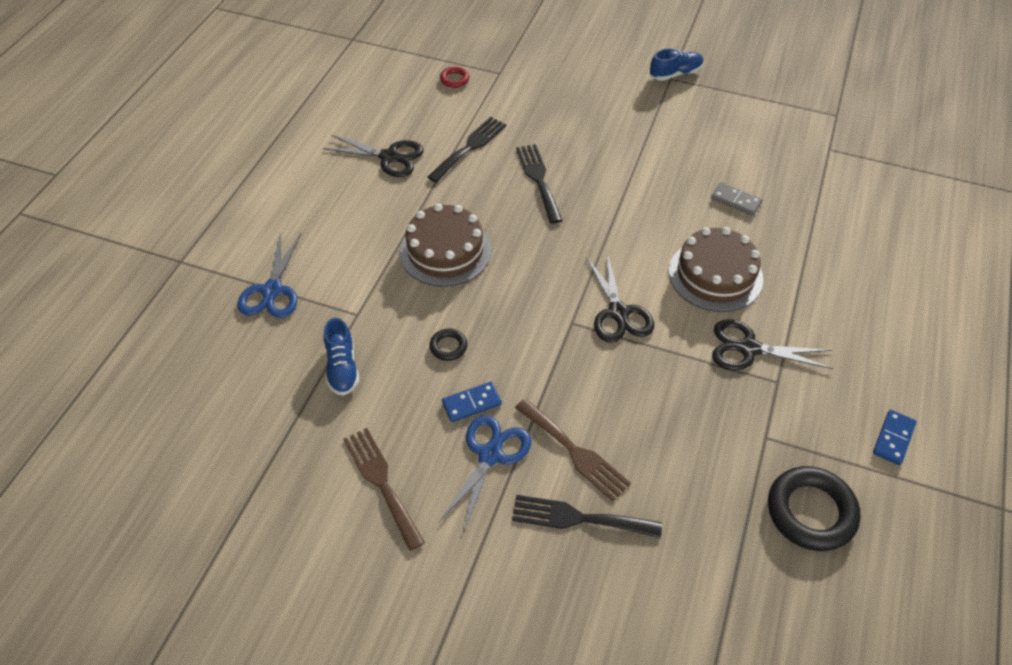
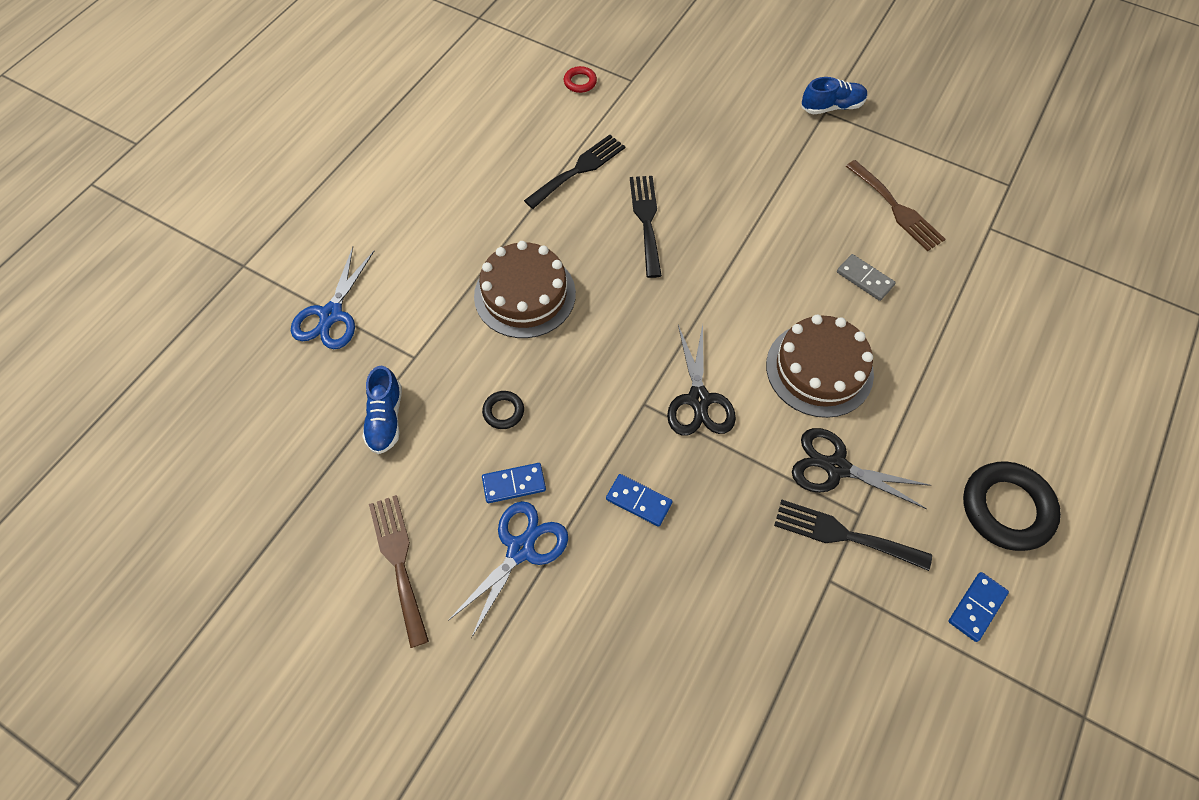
camera: 10 degrees right, 10 degrees up
(389, 157) = (488, 170): black scissors -> none
(575, 452) = (613, 561): brown fork -> brown fork (896, 208)
(578, 518) = (599, 641): black fork -> black fork (843, 535)
(585, 400) = (638, 501): none -> blue domino
(811, 512) = (859, 680): black ring -> black ring (1006, 508)

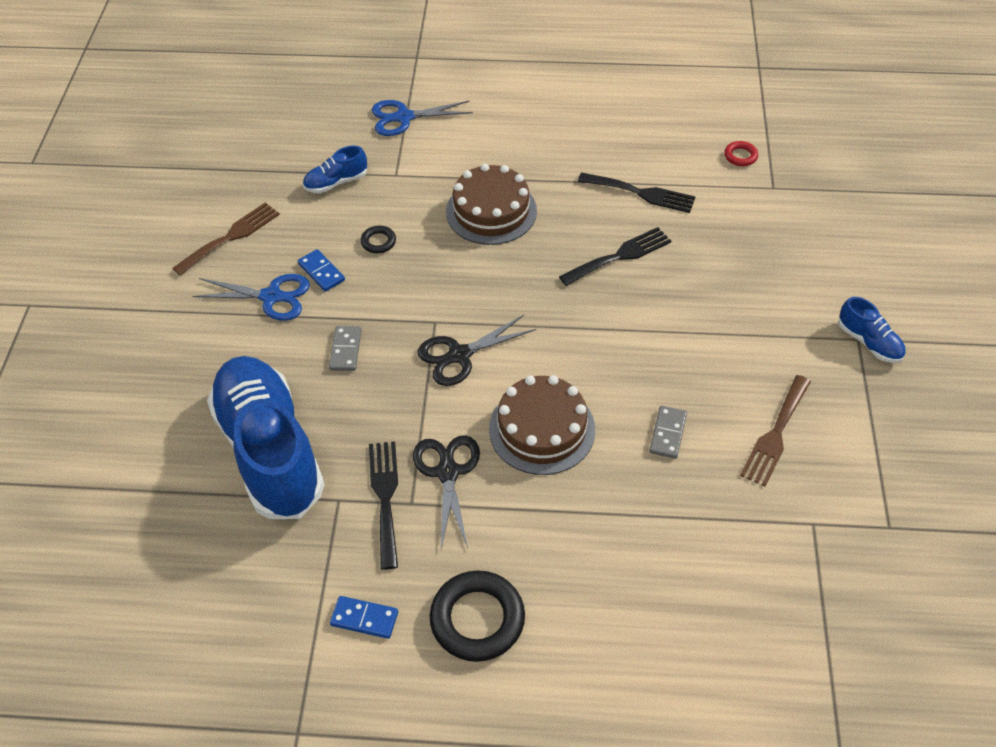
camera: 65 degrees right, 10 degrees down
(638, 501) = (345, 350): blue domino -> grey domino
(739, 626) = (270, 450): none -> blue shoe

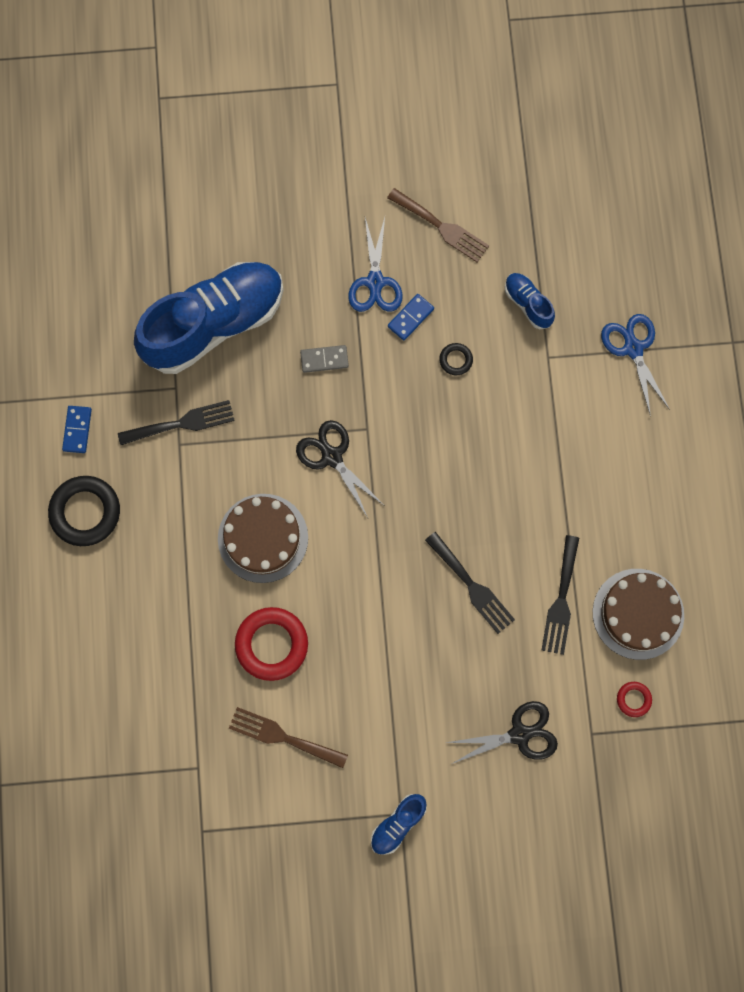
camera: 80 degrees right, 25 degrees up
(448, 472) = (211, 468): black scissors -> black scissors (520, 734)
(491, 211) = (512, 457): brown cake -> brown cake (638, 614)
(668, 433) = (272, 644): grey domino -> red ring

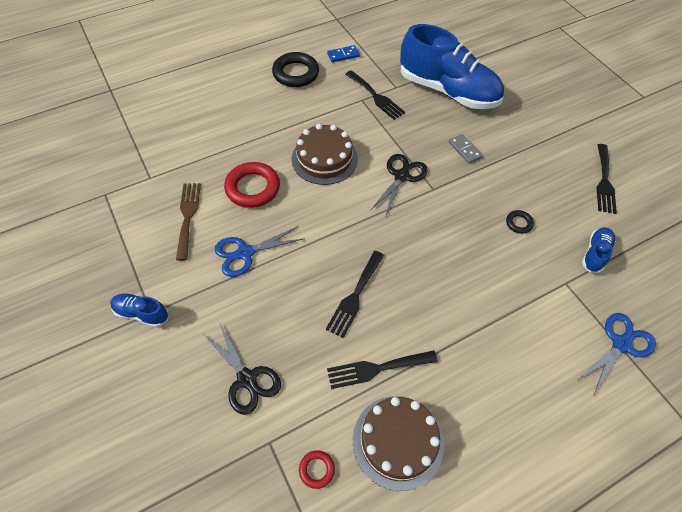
camera: 65 degrees right, 20 degrees down
(375, 282) = (536, 158): blue scissors -> blue scissors (245, 253)
(410, 318) = (528, 186): blue domino -> none
(441, 227) = (604, 181): brown fork -> black fork

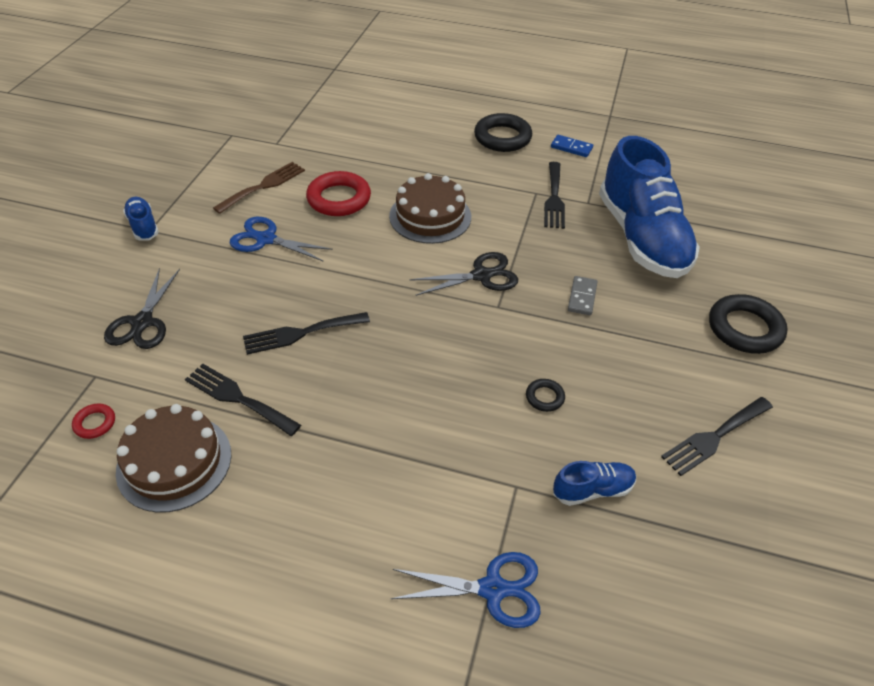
camera: 45 degrees right, 10 degrees down
(549, 111) = (744, 328): none -> black ring

